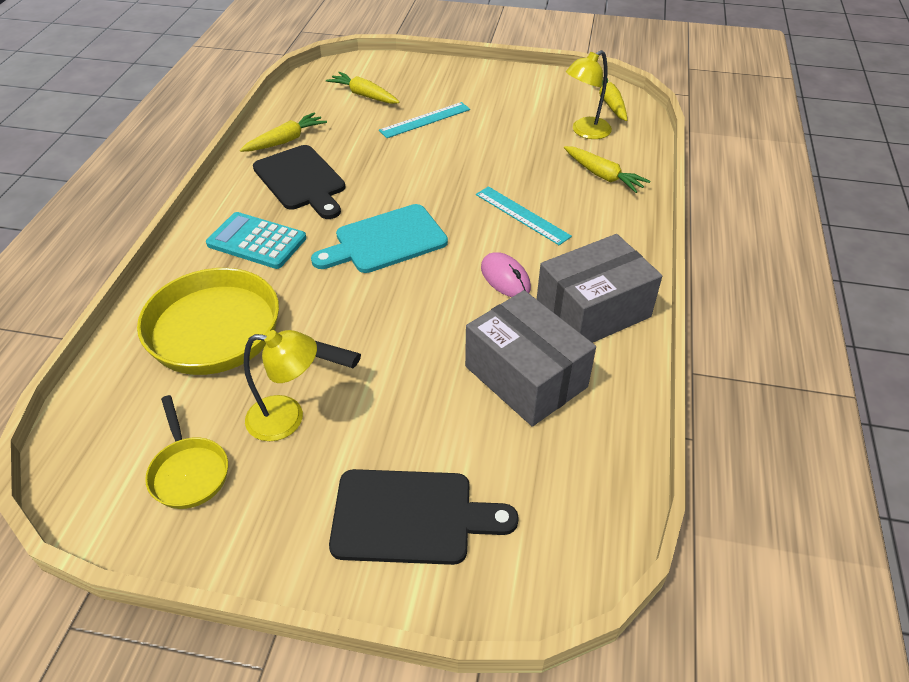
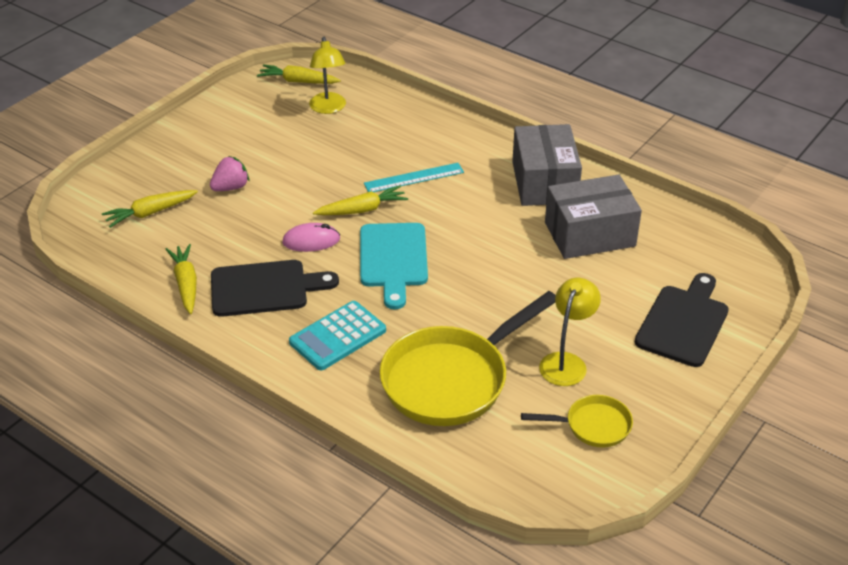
camera: 65 degrees left, 5 degrees down
(425, 120) = (231, 187): turquoise ruler -> pink strawberry
(505, 278) = (483, 210): pink mouse -> pink mouse (311, 241)
(603, 176) = (395, 121): yellow carrot -> yellow carrot (362, 210)

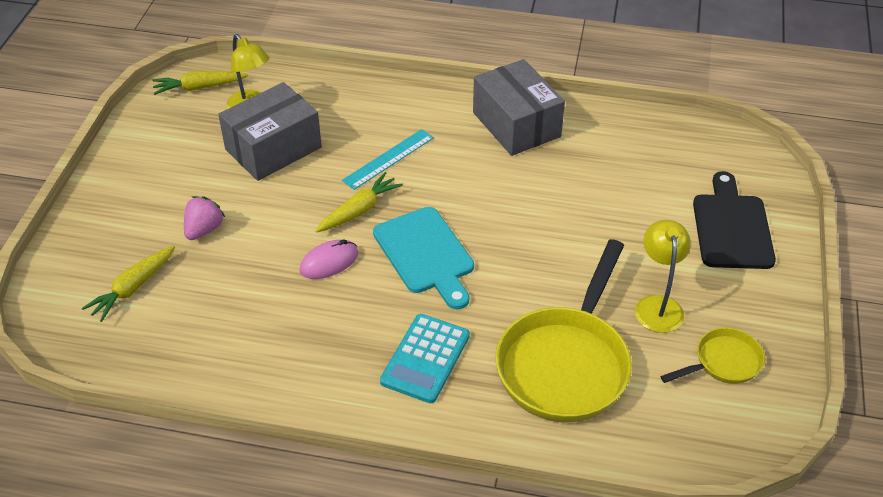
camera: 25 degrees left, 5 degrees up
(186, 284) = (227, 357): yellow carrot -> none
(265, 288) = (315, 332): black cutting board -> none
(589, 234) = (592, 165): grey box -> grey box (273, 148)

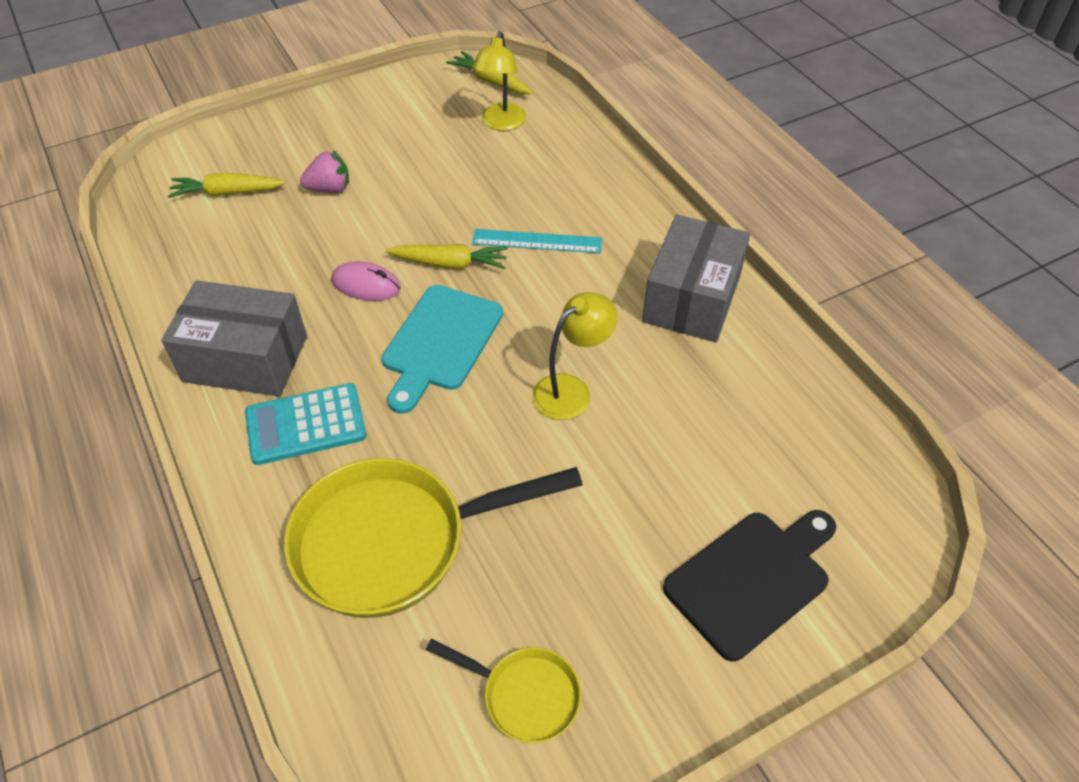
camera: 50 degrees right, 5 degrees up
(273, 148) = (467, 165): grey box -> grey box (245, 358)
(657, 305) = (553, 576): yellow lamp -> yellow lamp (571, 390)

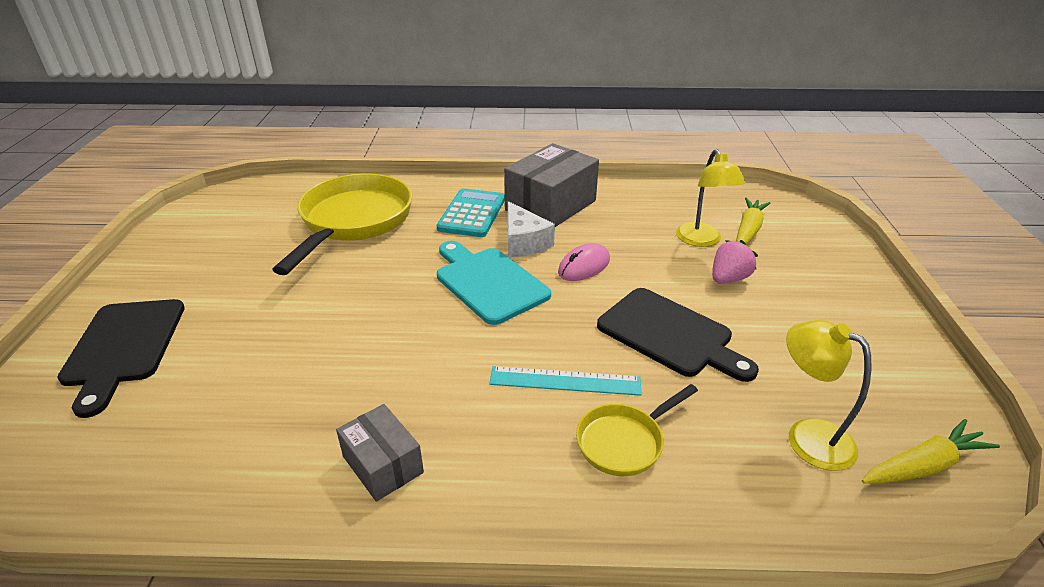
camera: 120 degrees right, 15 degrees down
(329, 189) = (728, 279): pink strawberry -> pink strawberry turned 150 degrees counterclockwise
(346, 348) = (524, 242): none -> white cheese
(437, 203) = (670, 334): none -> black cutting board
(450, 263) = (576, 315): yellow carrot -> none
(524, 695) = (213, 235): yellow pan -> yellow pan (624, 441)
(537, 241) = (565, 381): turquoise ruler -> turquoise ruler turned 60 degrees clockwise
(571, 390) = (372, 329): yellow lamp -> yellow lamp (702, 240)
(691, 298) = (383, 464): grey box -> grey box, size x0.56

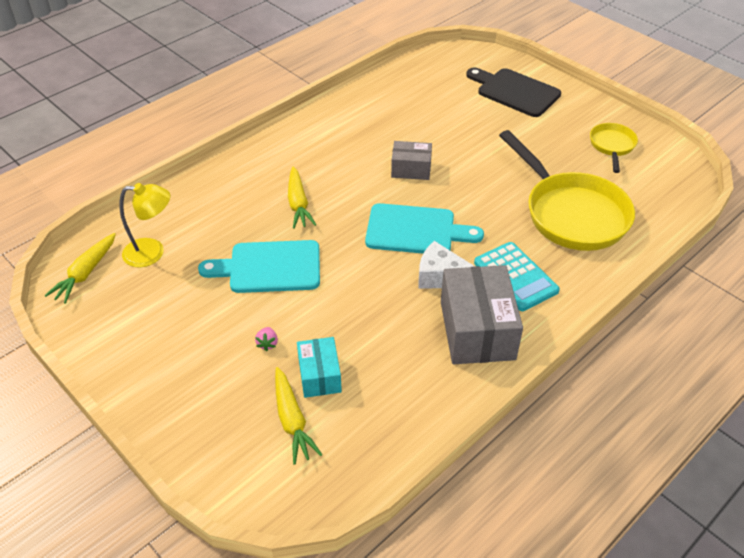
camera: 135 degrees right, 10 degrees up
(383, 464) = (331, 128): grey box -> grey box (411, 169)
(565, 381) = (298, 204): turquoise ruler -> yellow carrot
(584, 266) = (376, 284): pink mouse -> none
(624, 441) = (241, 195): yellow pan -> yellow pan (612, 146)
(670, 334) = (269, 267): black cutting board -> turquoise cutting board
(702, 240) = (319, 375): yellow lamp -> turquoise box
(728, 279) = (267, 343): pink strawberry -> pink strawberry, size x0.58

